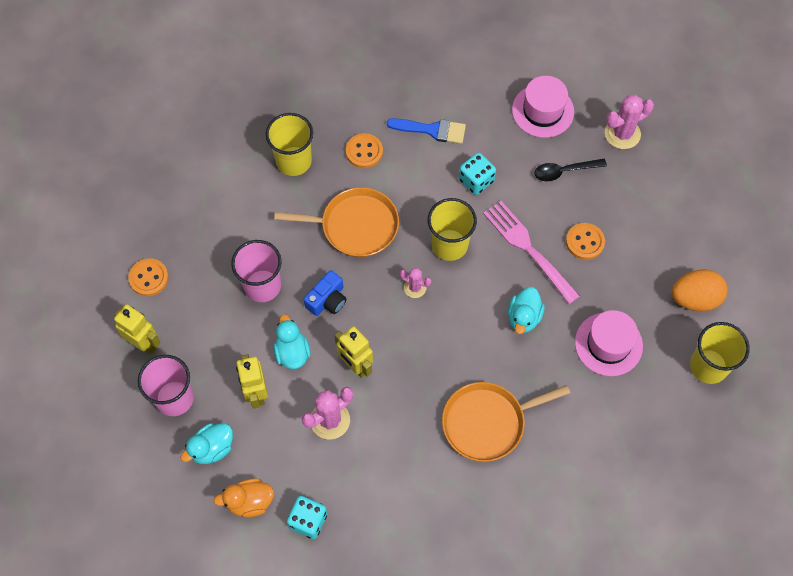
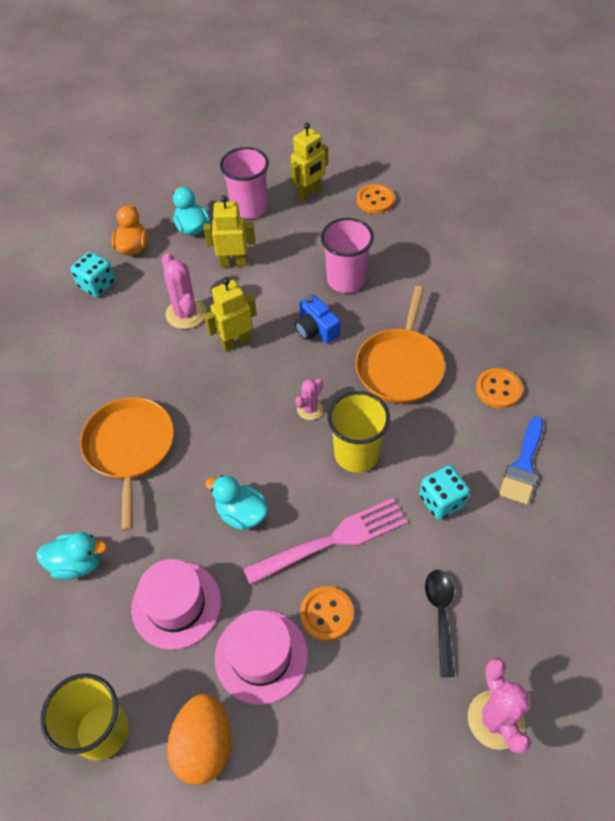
camera: 105 degrees right, 10 degrees down
(292, 352) = (266, 294): turquoise duck -> turquoise duck (77, 563)
(294, 161) = (493, 323): yellow cup -> none
(542, 111) = (545, 611): pink hat -> pink hat (261, 656)

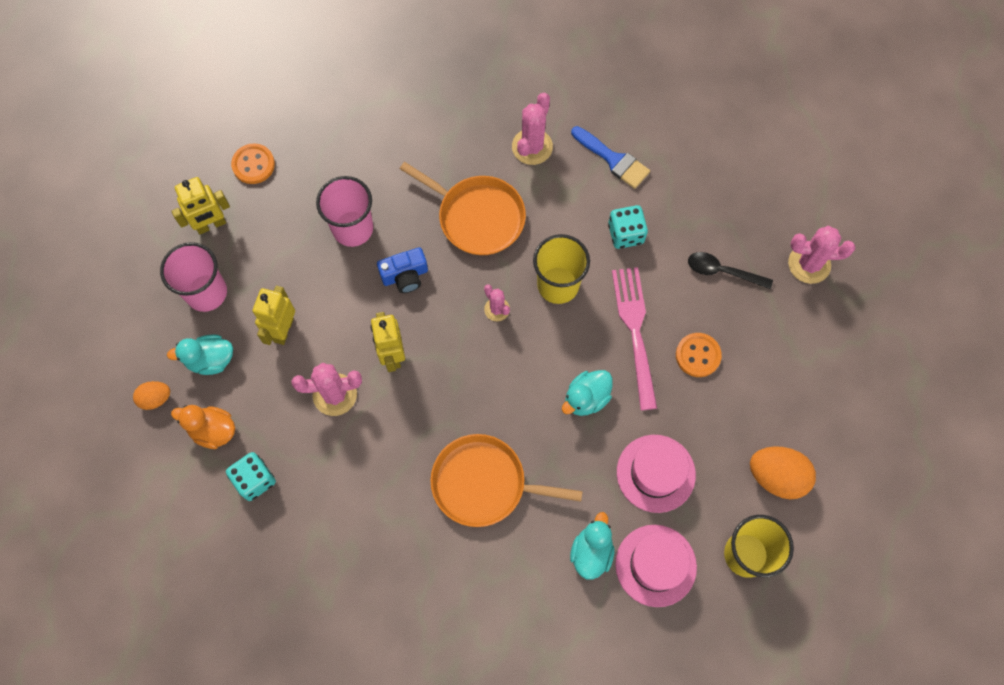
camera: 75 degrees left, 15 degrees up
(150, 207) = (155, 398): none -> orange egg
(261, 656) = (718, 415): pink hat -> pink hat (655, 565)
(309, 192) = (211, 225): yellow robot -> yellow robot turned 90 degrees clockwise
(498, 389) = (532, 147): orange button -> pink cactus

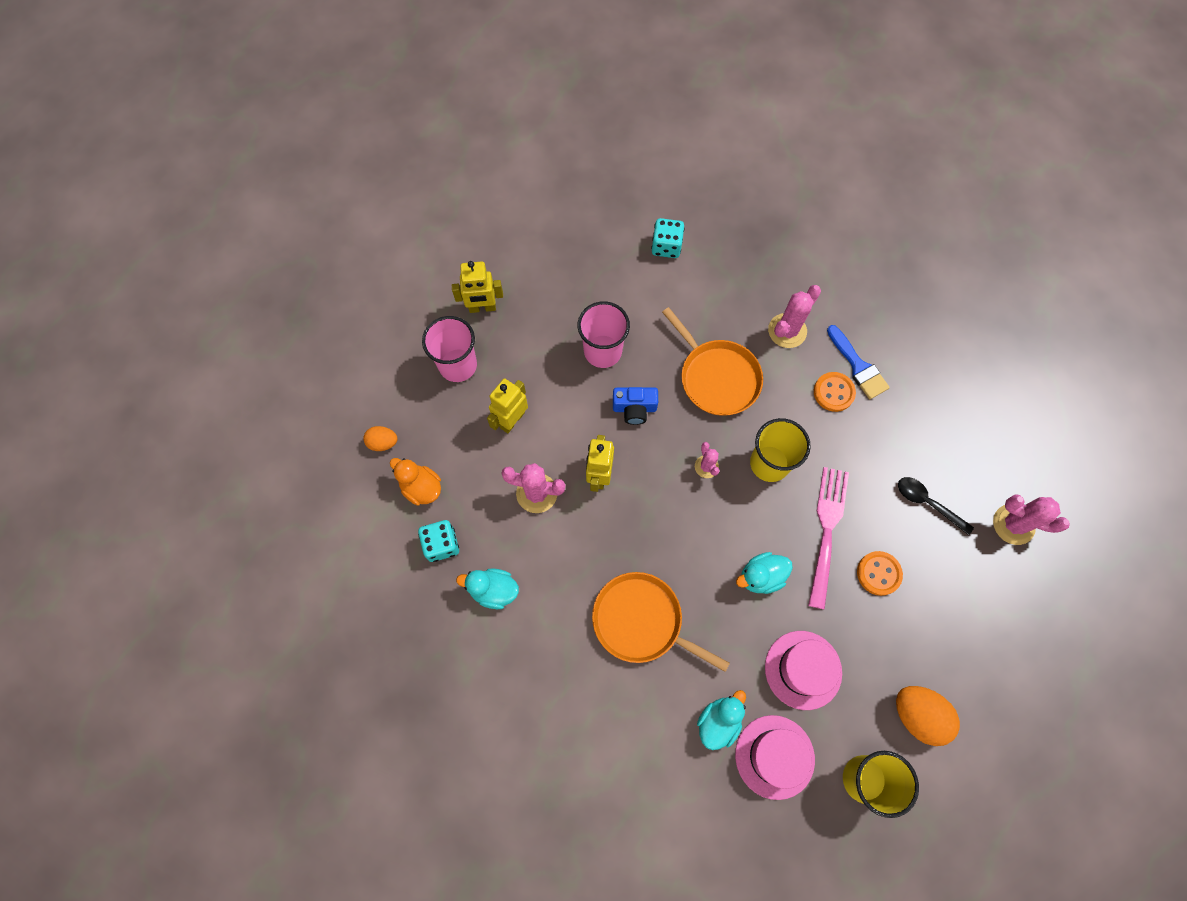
camera: 20 degrees right, 0 degrees up
(210, 360) = (441, 425): turquoise duck -> turquoise duck (493, 590)
(253, 165) = (536, 267): orange button -> orange button (833, 392)
(625, 234) = (847, 438): turquoise dice -> turquoise dice (666, 246)

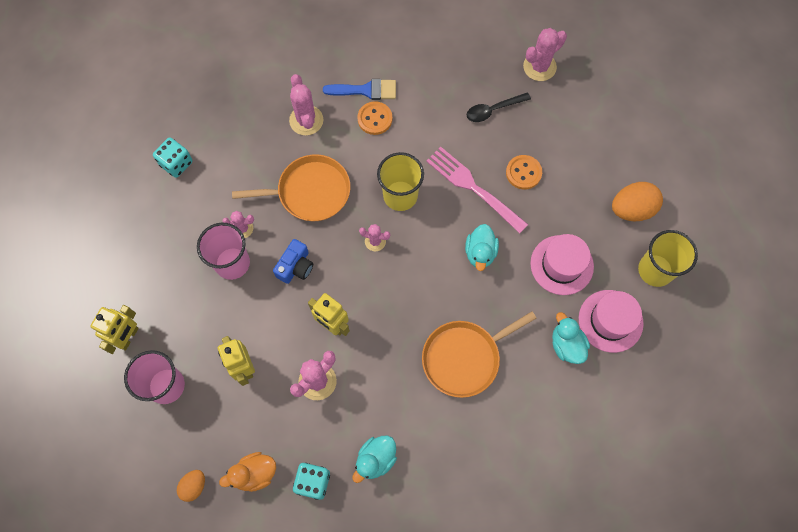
camera: 60 degrees left, 0 degrees up
(641, 340) = (242, 228): none -> pink cactus

